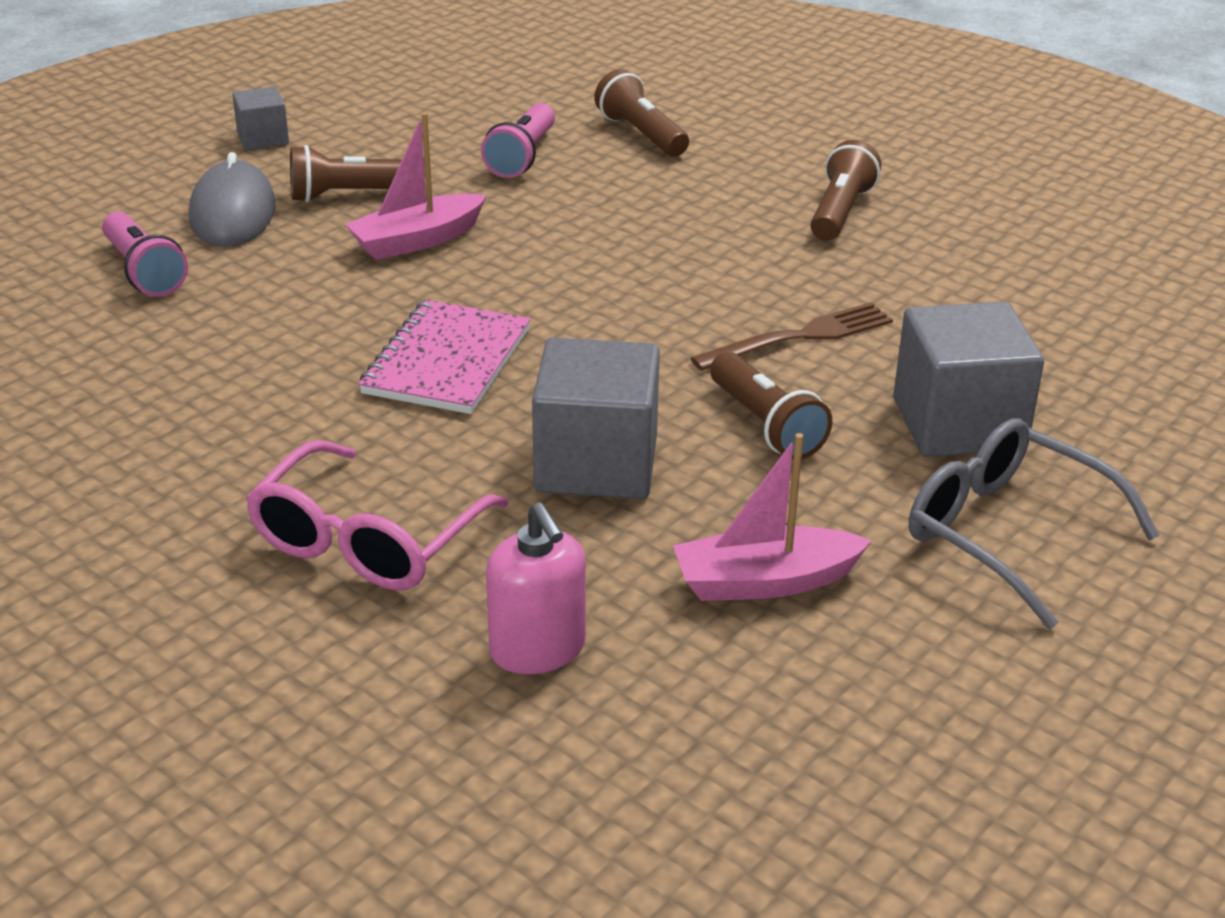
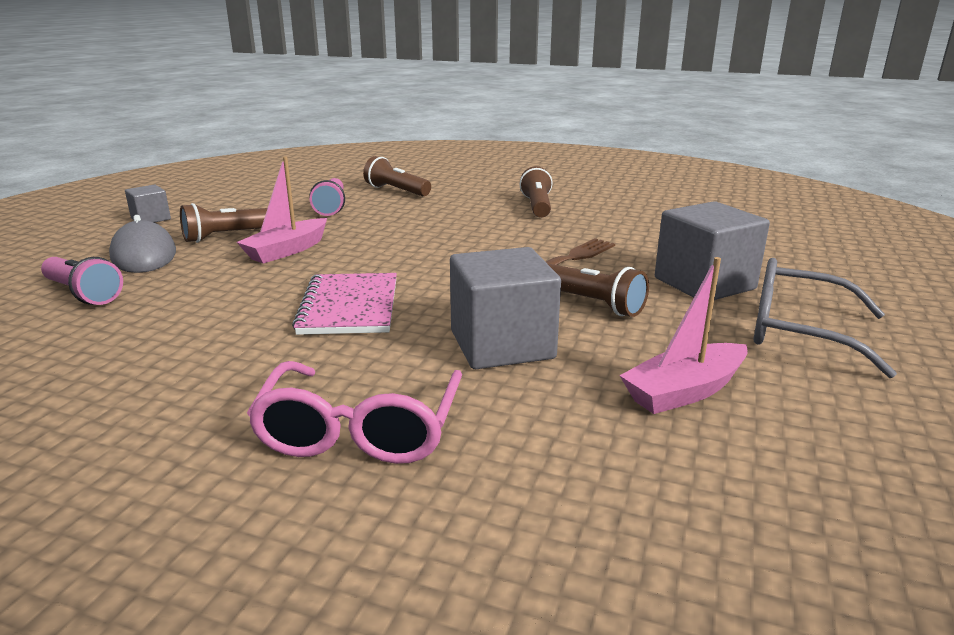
camera: 20 degrees left, 10 degrees down
(537, 649) = (563, 480): pink soap dispenser -> none

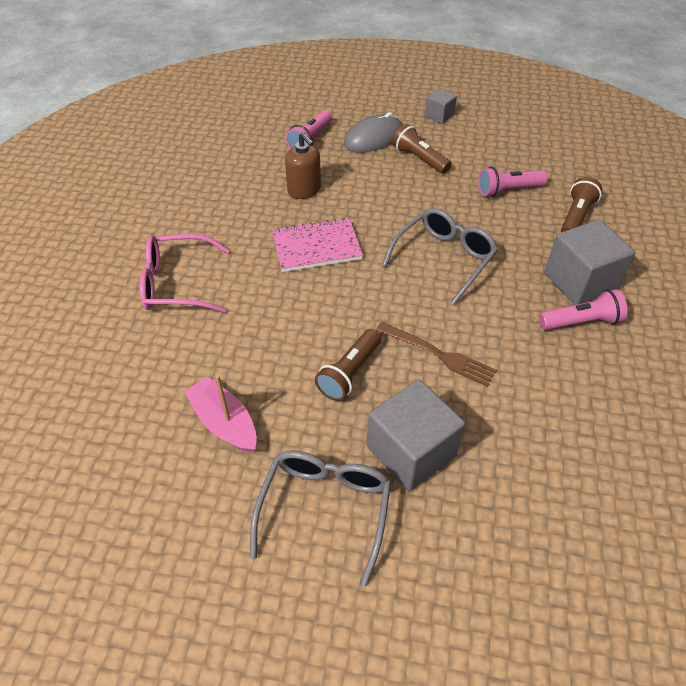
camera: 80 degrees right, 25 degrees up
(209, 306) = (304, 190): none -> brown soap dispenser
(287, 250) = (402, 194): pink boat -> none
(421, 243) = (444, 258): none -> grey glasses
(502, 345) = (275, 327): grey cube -> grey cube (580, 281)
(537, 206) = (581, 322): brown flashlight -> pink flashlight

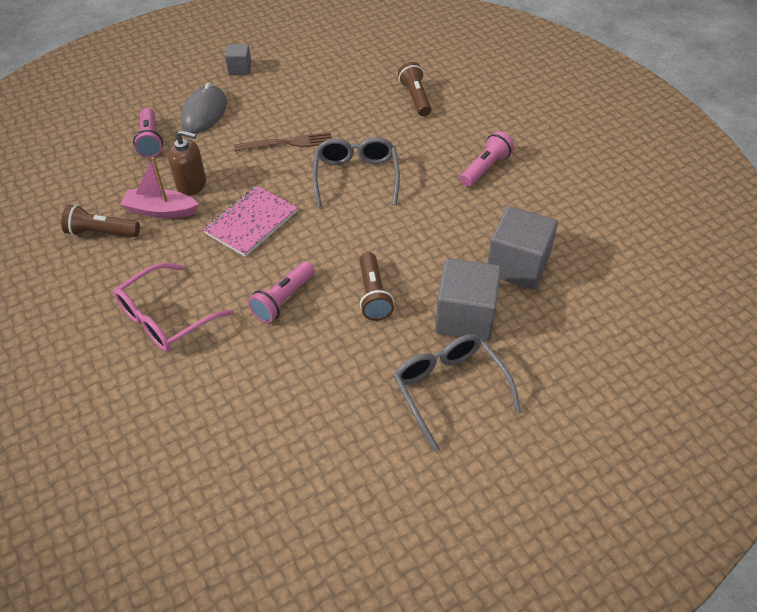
camera: 40 degrees left, 0 degrees up
(224, 422) = (321, 387): pink boat -> pink boat (161, 210)
(419, 159) = (260, 111): brown flashlight -> brown flashlight (101, 232)
(439, 355) = (420, 244): brown fork -> brown fork (288, 143)
(507, 190) = (351, 102): pink flashlight -> pink flashlight (283, 300)
(580, 281) = (460, 142): grey cube -> grey cube (517, 265)

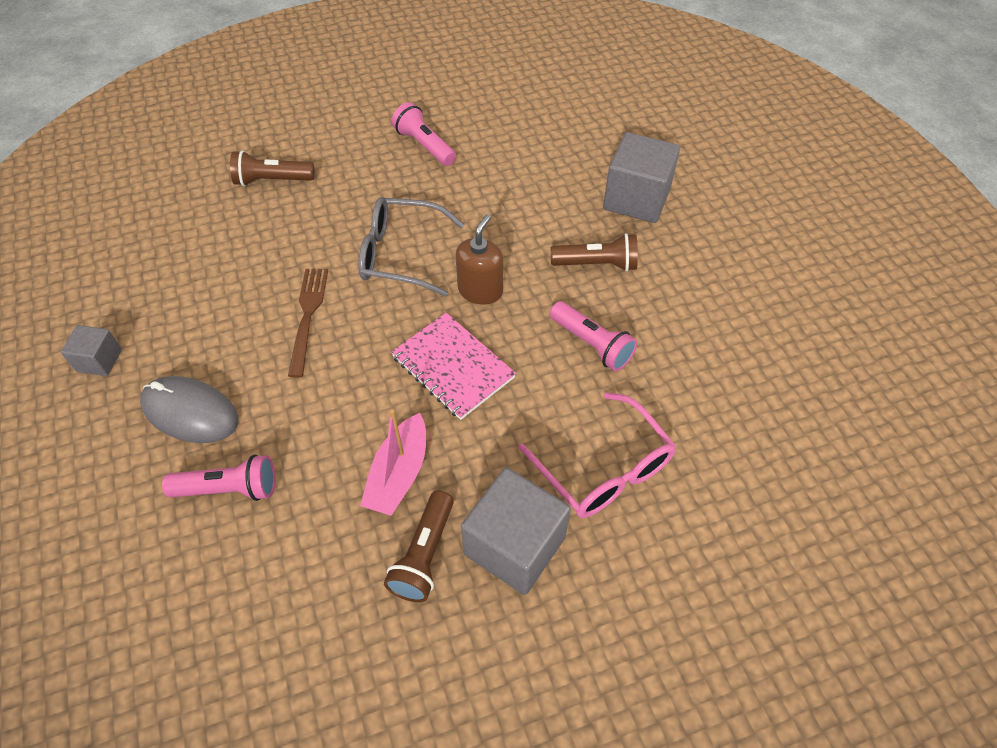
camera: 80 degrees left, 5 degrees up
(192, 184) = (355, 433): brown soap dispenser -> brown soap dispenser (480, 290)
(449, 389) = (724, 225): grey glasses -> none
(517, 265) = (574, 150): grey cube -> grey cube (514, 546)

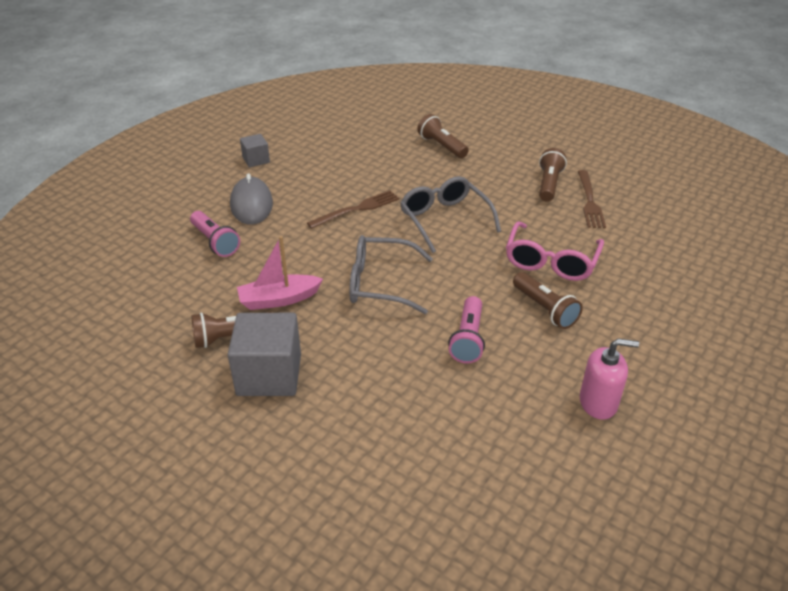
camera: 55 degrees right, 15 degrees down
(424, 145) = (549, 184): pink flashlight -> brown flashlight
(453, 367) = (380, 283): pink notebook -> grey glasses
(479, 137) = (590, 202): none -> brown fork
(480, 290) = (455, 266): brown soap dispenser -> none
(604, 469) = (366, 393): pink glasses -> pink glasses (551, 262)
(636, 199) = (637, 301): grey cube -> none
(734, 304) = (598, 403): none -> pink soap dispenser

